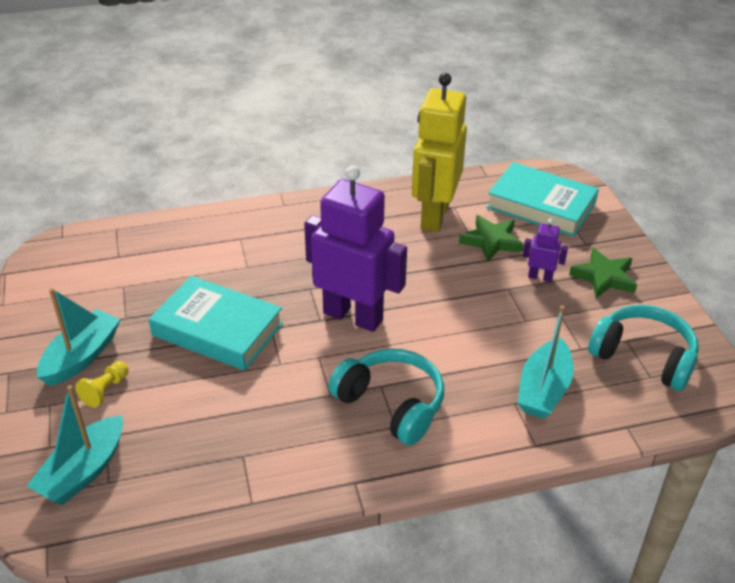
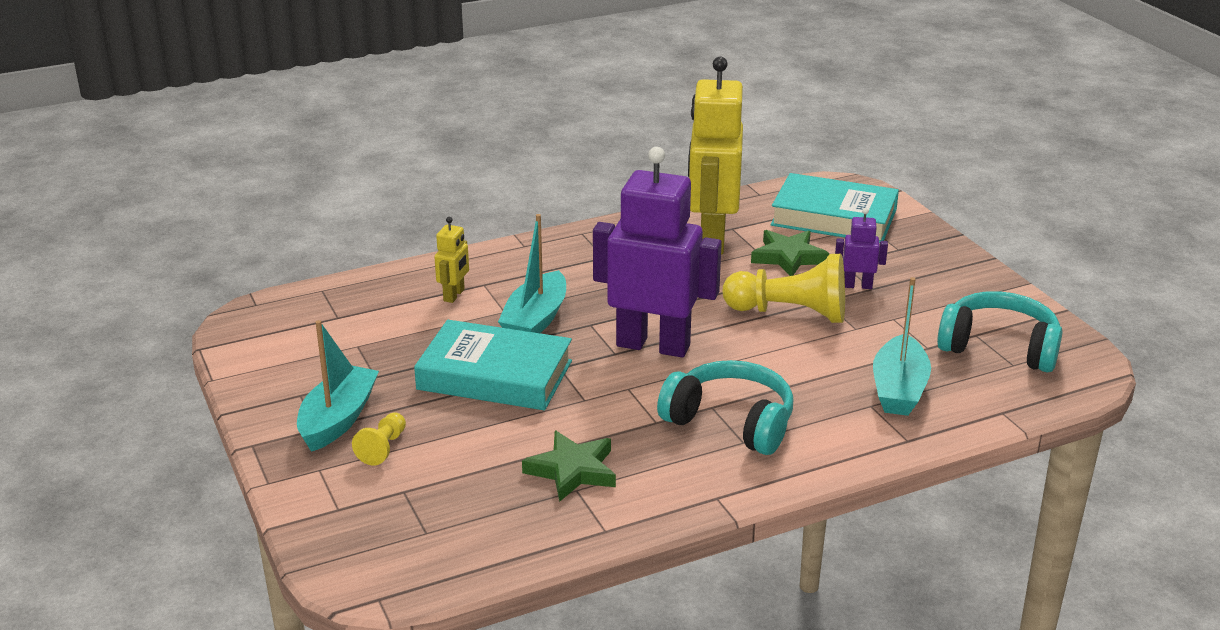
camera: 10 degrees left, 10 degrees down
(83, 471) = (391, 526): turquoise boat -> turquoise boat (535, 320)
(213, 246) = (454, 295): none -> yellow robot
(475, 298) = (790, 313): none -> yellow pawn
(604, 277) = (930, 278): green star -> green star (572, 470)

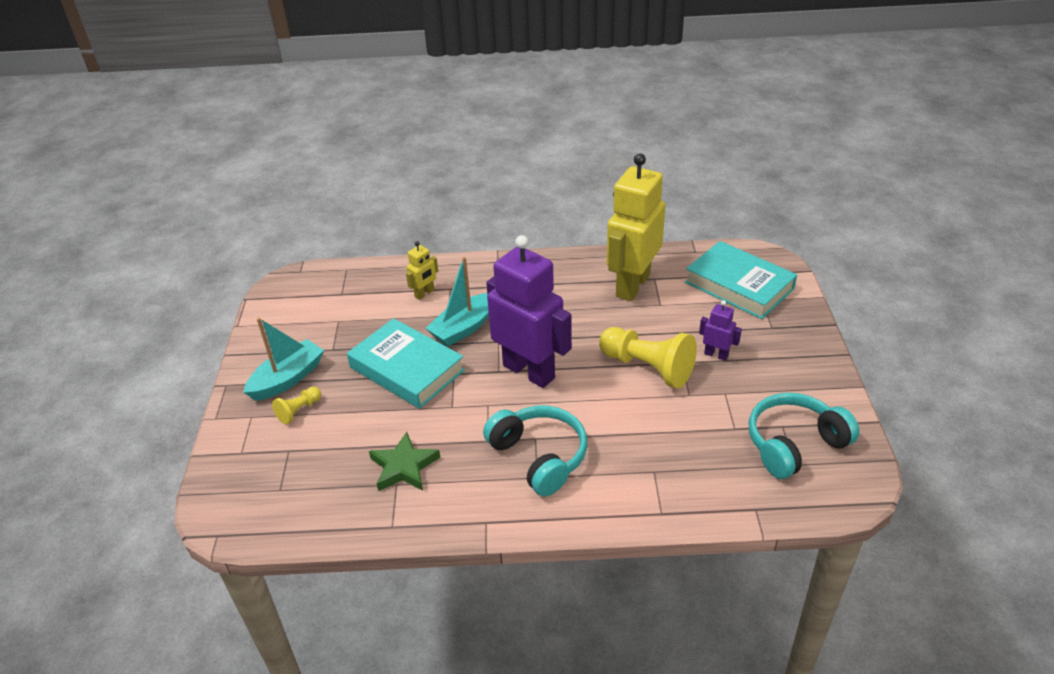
camera: 25 degrees right, 10 degrees up
(788, 257) = (679, 315): green star -> none
(899, 389) = (685, 462): turquoise boat -> none
(999, 347) = (794, 444): turquoise headphones -> turquoise headphones turned 75 degrees counterclockwise

